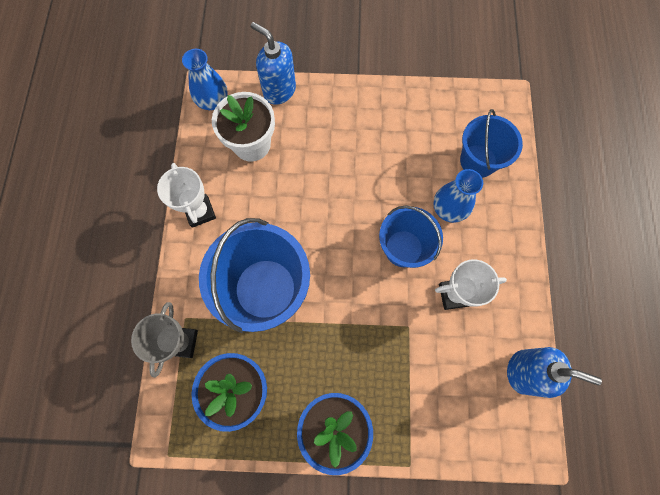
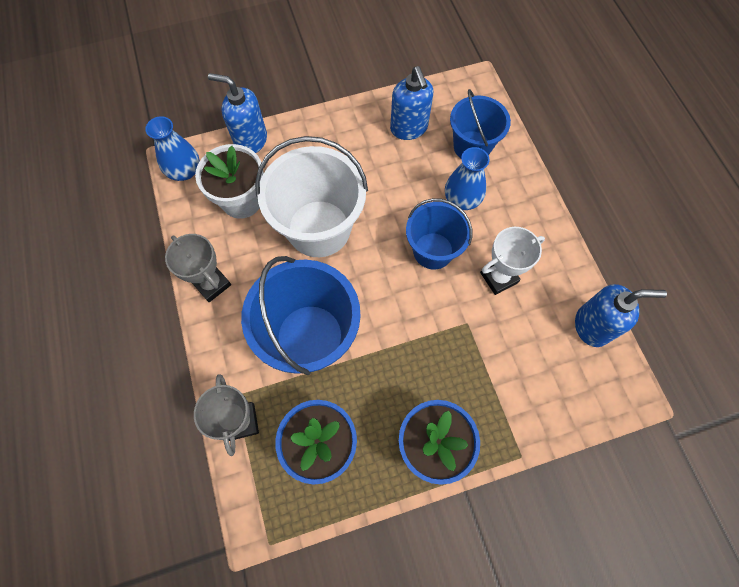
camera: 20 degrees left, 5 degrees down
(200, 212) = (212, 284): white trophy -> grey trophy
(309, 193) = (319, 228): none -> white bucket
(425, 124) = (409, 128): none -> blue soap dispenser

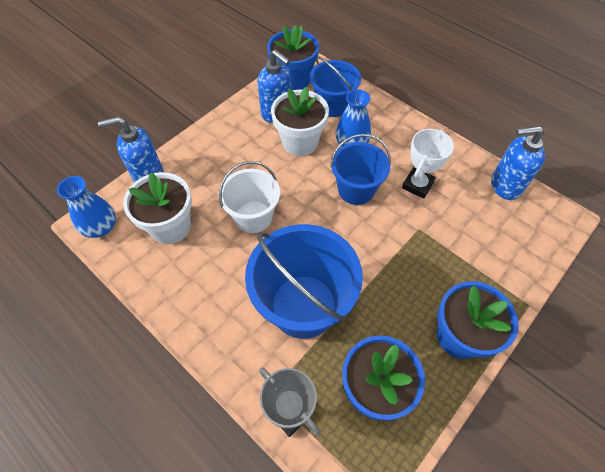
camera: 30 degrees left, 10 degrees down
(212, 284) = (186, 308): grey trophy -> none
(319, 228) = (253, 217): white bucket -> white bucket, size x0.63
(411, 172) = (300, 142): none -> white flower pot
(450, 99) = (293, 80): none -> blue flower pot
(592, 326) = (505, 186): blue soap dispenser -> blue soap dispenser turned 150 degrees counterclockwise

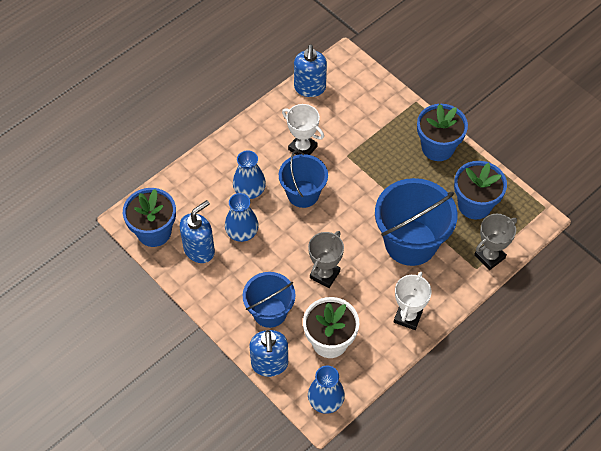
camera: 85 degrees left, 0 degrees up
(198, 306) = (408, 317): none -> white trophy
(253, 217) = (324, 274): white bucket -> grey trophy
(300, 142) = (242, 232): white flower pot -> blue vase
(333, 105) = (196, 200): blue bucket -> blue bucket (269, 312)

